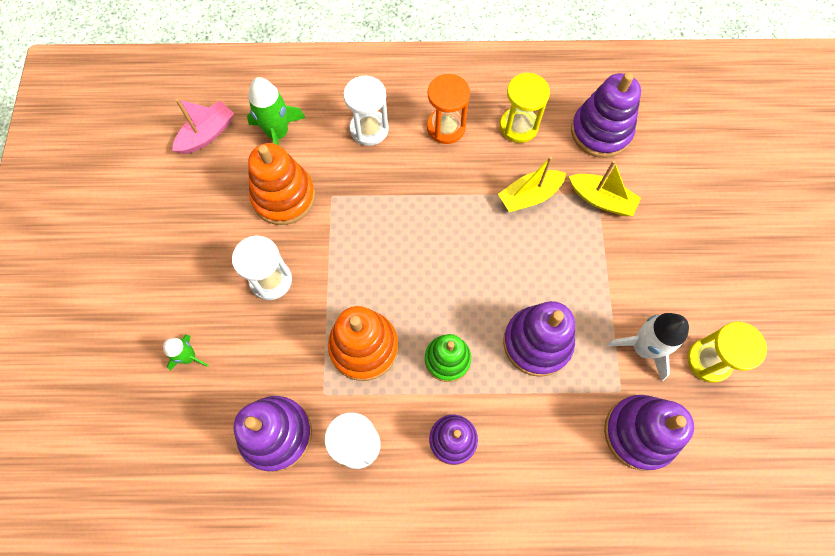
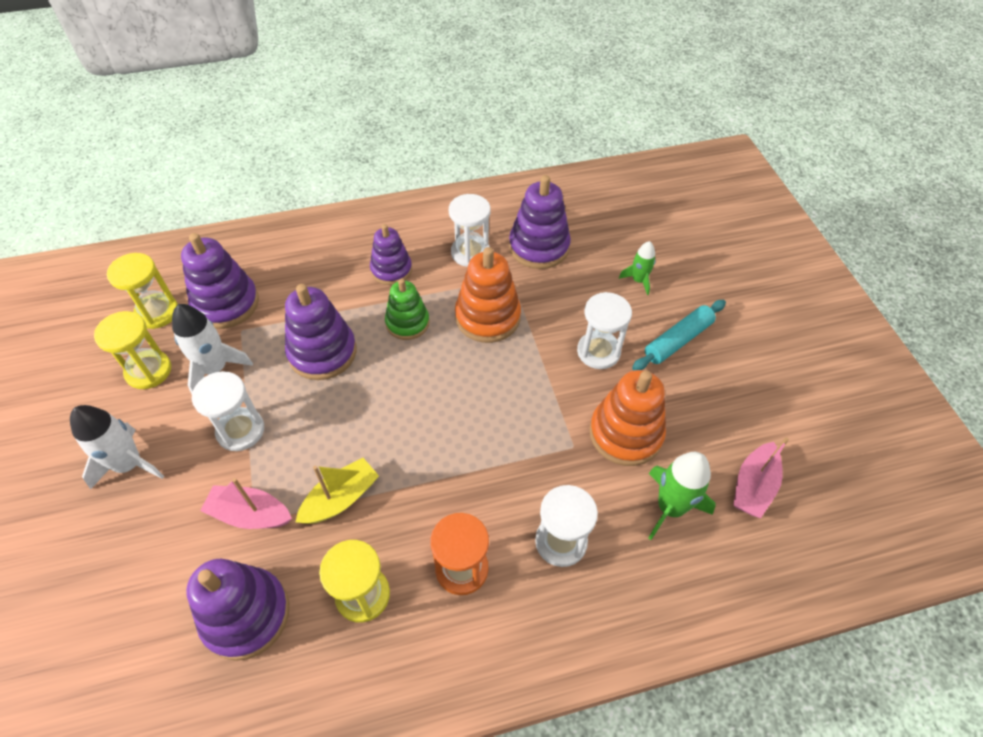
camera: 165 degrees right, 15 degrees down
(190, 274) = (678, 340): none -> turquoise rolling pin
(601, 200) = (250, 514): yellow boat -> pink boat
(613, 275) = (240, 430): none -> white hourglass
(707, 264) = (129, 464): none -> white rocket
(714, 438) = (157, 312): none -> yellow hourglass

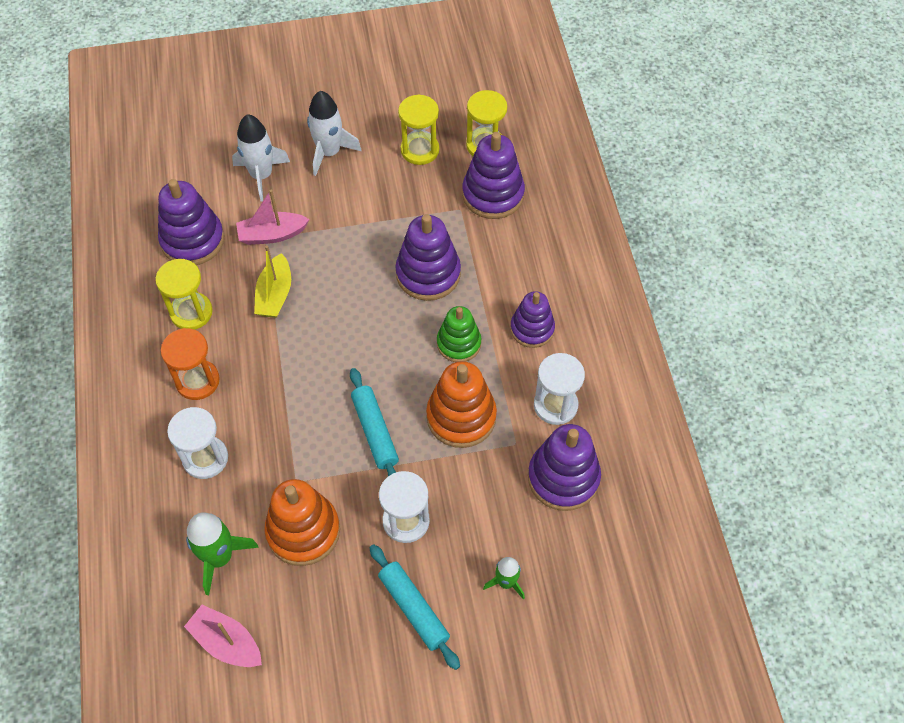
camera: 95 degrees right, 5 degrees up
(215, 369) = (417, 196): white rocket -> white rocket (261, 175)
(240, 430) = (350, 220): white hourglass -> none
(250, 514) = (272, 235): pink boat -> pink boat turned 120 degrees counterclockwise
(341, 499) = (275, 295): yellow boat -> yellow boat turned 45 degrees clockwise
(510, 383) = (375, 431): none -> turquoise rolling pin

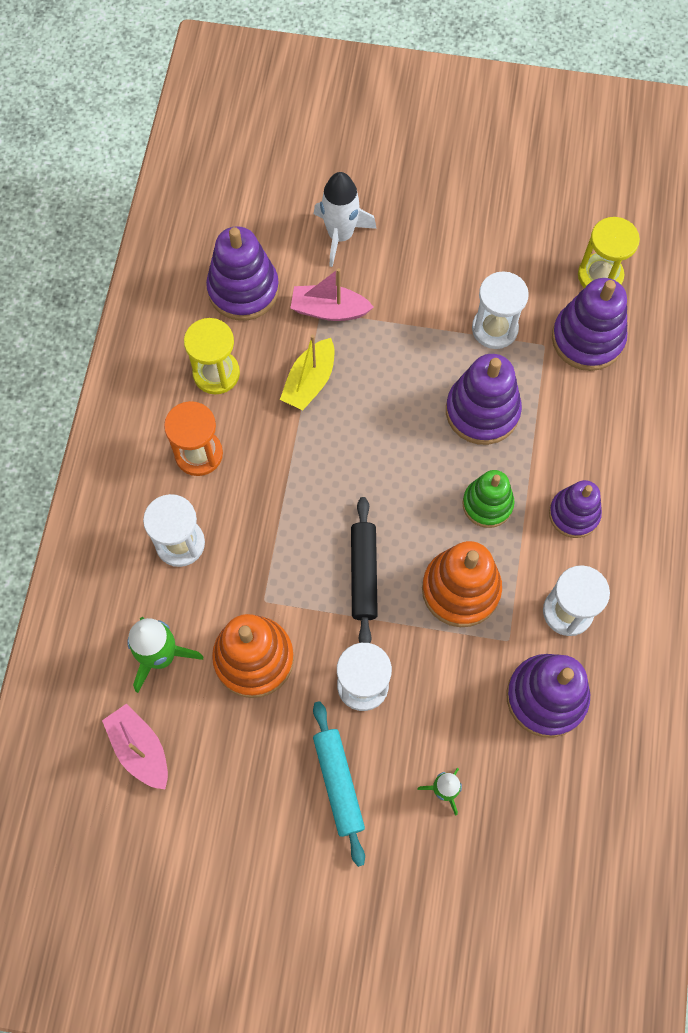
camera: 20 degrees right, 10 degrees up
(329, 152) = (423, 230): white rocket -> none
(375, 431) = (364, 574): turquoise rolling pin -> black rolling pin
(415, 209) = (494, 329): none -> white hourglass
(420, 150) = (524, 258): yellow hourglass -> none

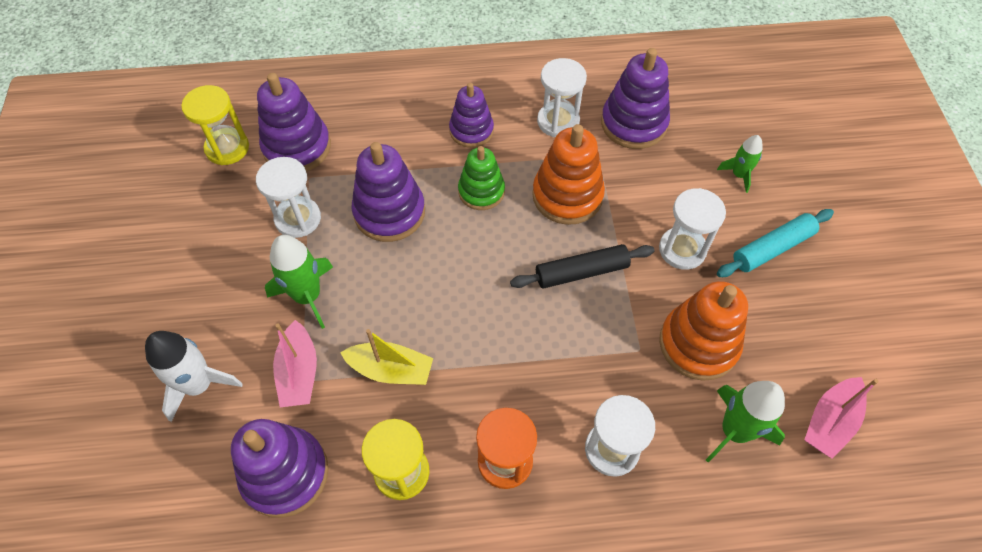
camera: 105 degrees left, 10 degrees down
(404, 326) = (307, 296): none -> green rocket

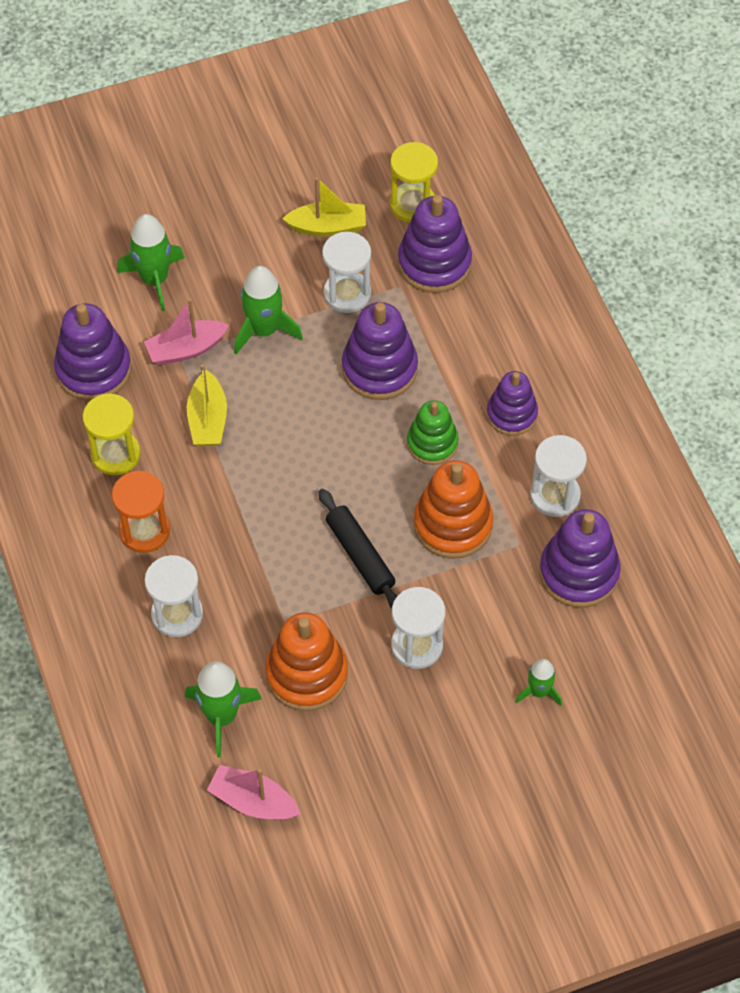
camera: 75 degrees right, 0 degrees up
(199, 385) = (154, 280): white rocket -> green rocket
(216, 217) = (328, 227): none -> yellow boat
(772, 248) = (445, 735): turquoise rolling pin -> none

